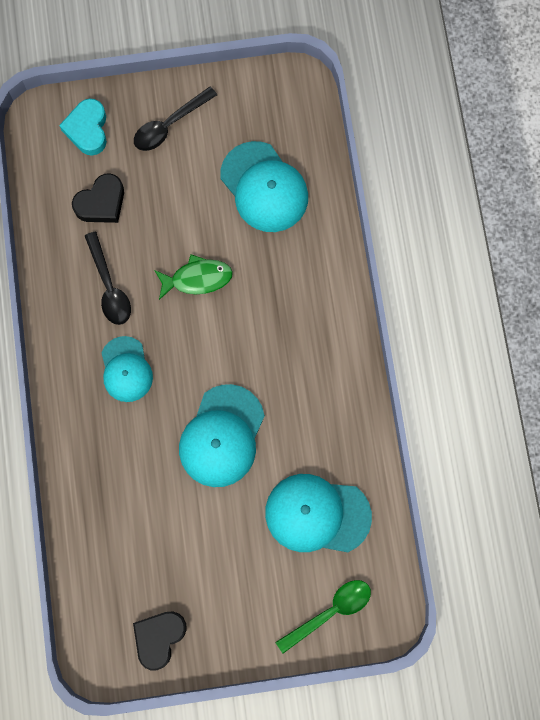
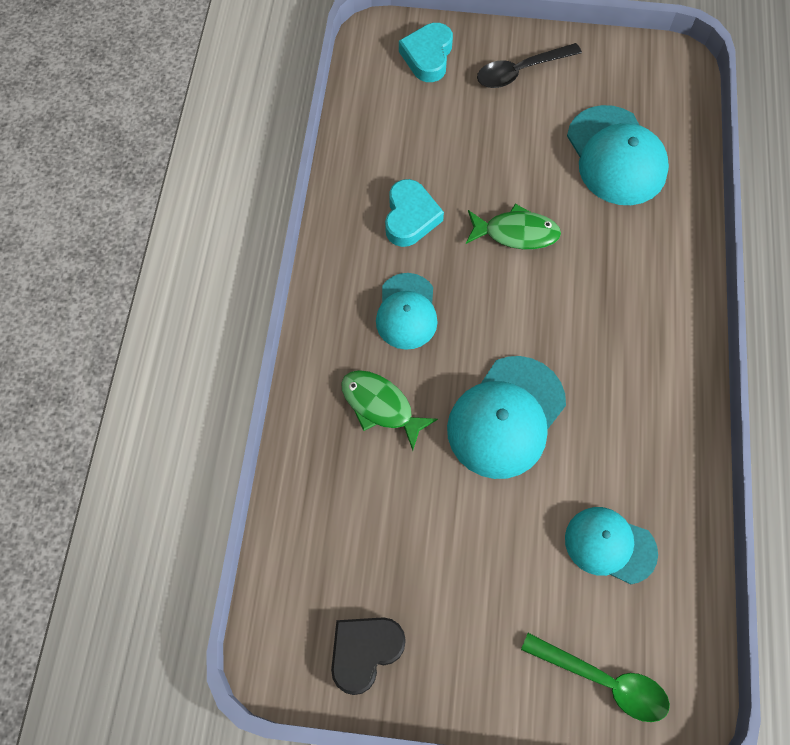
camera: 15 degrees right, 10 degrees down
(101, 203) = (424, 130): black heart -> none
(109, 286) = (410, 217): black spoon -> turquoise heart
(125, 452) = (380, 406): none -> green fish
(317, 514) = (610, 545): turquoise cap -> turquoise cap, size x0.65
(330, 612) = (604, 680): green spoon -> green spoon turned 45 degrees clockwise

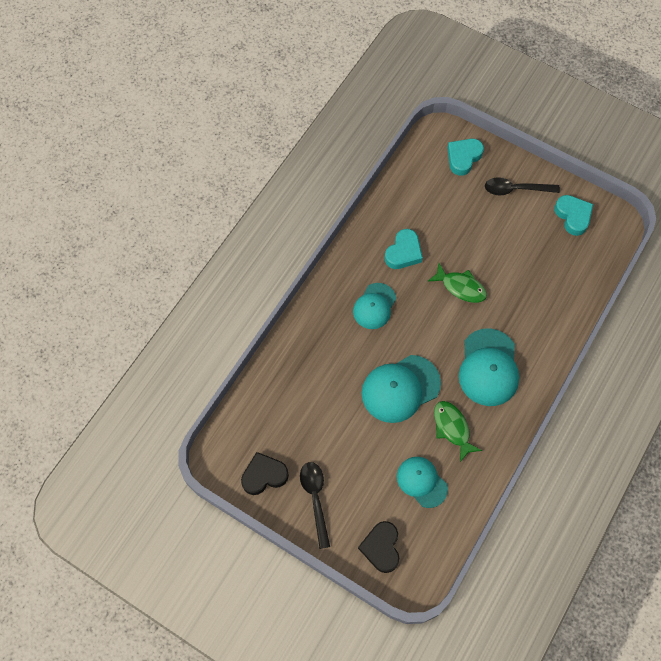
camera: 25 degrees right, 0 degrees up
(380, 406) = (334, 352): green fish -> green fish (452, 428)
(464, 651) = (315, 499): none -> black spoon
(604, 680) = (381, 547): green spoon -> black heart
(615, 77) = (573, 216): none -> turquoise heart
(616, 156) = (546, 265): turquoise cap -> turquoise cap (488, 367)

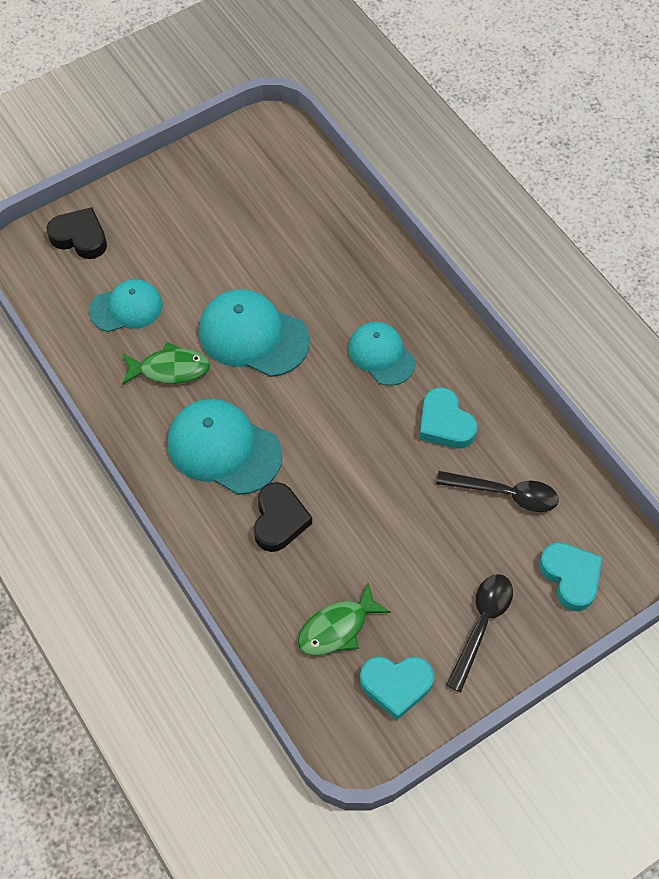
camera: 115 degrees right, 5 degrees down
(264, 475) = (229, 161): black heart -> black heart (279, 520)
(315, 499) = (173, 198): black spoon -> black spoon (505, 493)
(400, 388) = (253, 335): turquoise cap -> turquoise cap turned 60 degrees counterclockwise
(461, 287) = (356, 470): green fish -> green fish (337, 628)

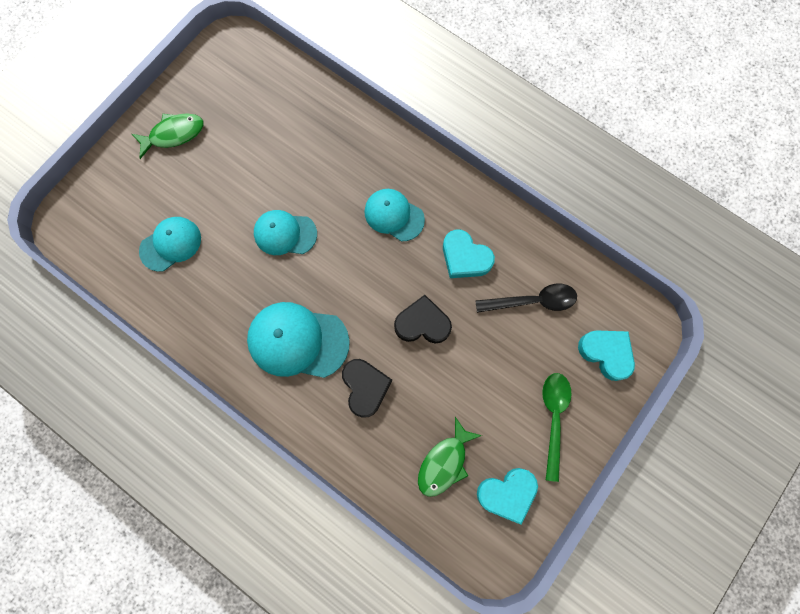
camera: 20 degrees left, 15 degrees up
(80, 237) = (107, 194): black heart -> black heart (422, 323)
(170, 369) = (228, 286): green fish -> green fish (174, 134)
(253, 335) = (285, 233): turquoise cap -> turquoise cap, size x0.65
(481, 625) = (553, 418): black spoon -> green spoon

